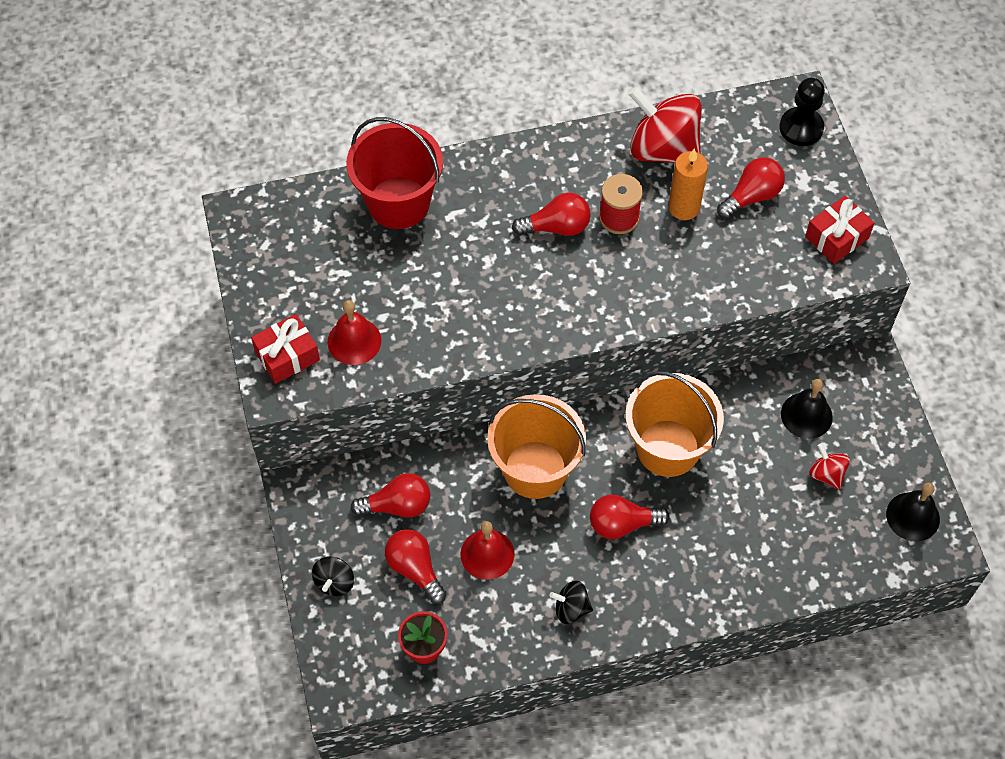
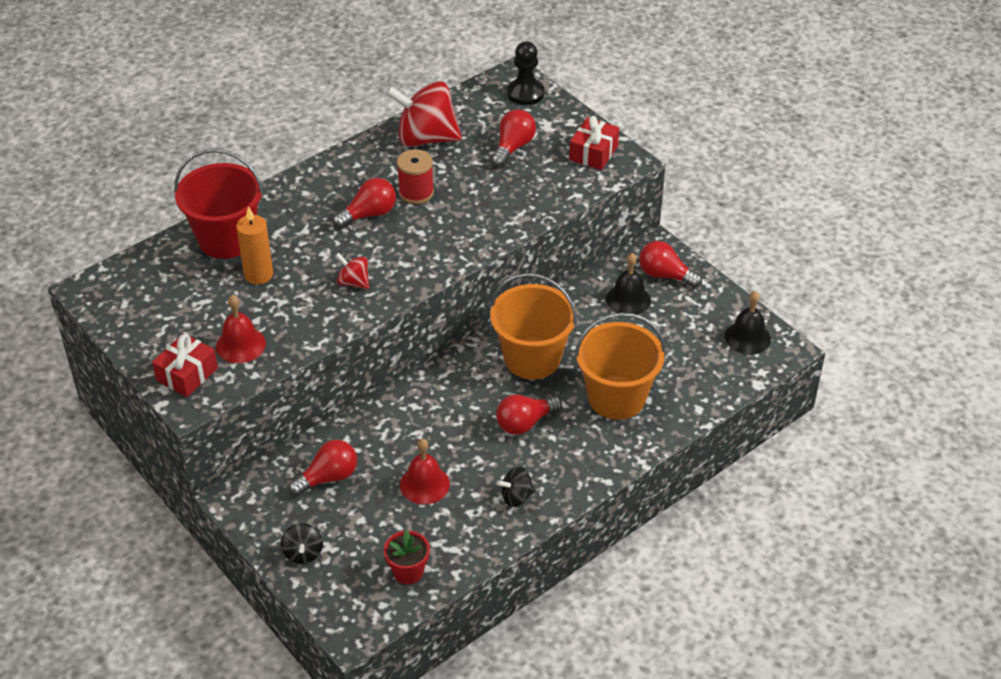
camera: 25 degrees left, 15 degrees down
(415, 569) = (368, 517): red light bulb -> red light bulb (665, 275)
(535, 469) = (432, 411): orange bucket -> orange bucket (616, 397)
(684, 207) = (464, 170): orange candle -> orange candle (258, 275)
(826, 474) = (666, 333): red spinning top -> red spinning top (353, 282)

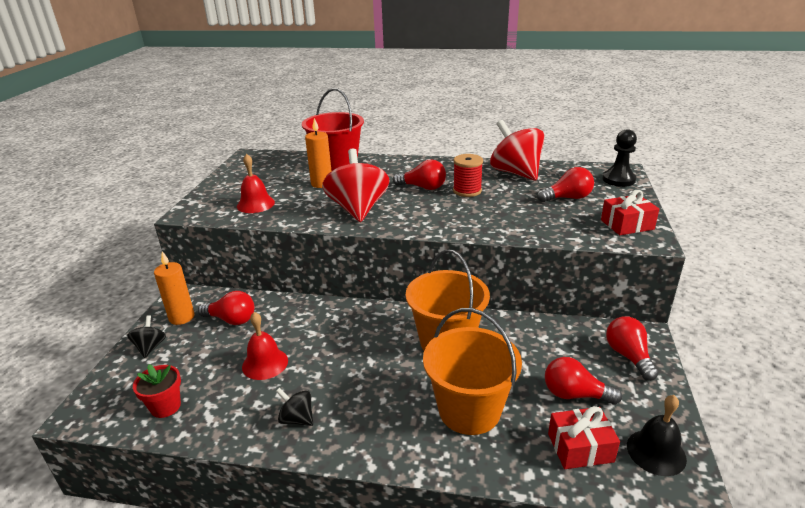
camera: 50 degrees right, 15 degrees down
(187, 374) = (211, 202): red gift -> red gift (580, 447)
(277, 512) = (181, 317): none -> orange candle
(303, 553) = (150, 347): black spinning top -> black spinning top turned 135 degrees clockwise
(353, 282) = (358, 209): red spinning top -> red spinning top, size x2.10
(525, 423) = (380, 376): red light bulb -> red light bulb (574, 394)
(628, 299) = (573, 352): black bell -> none

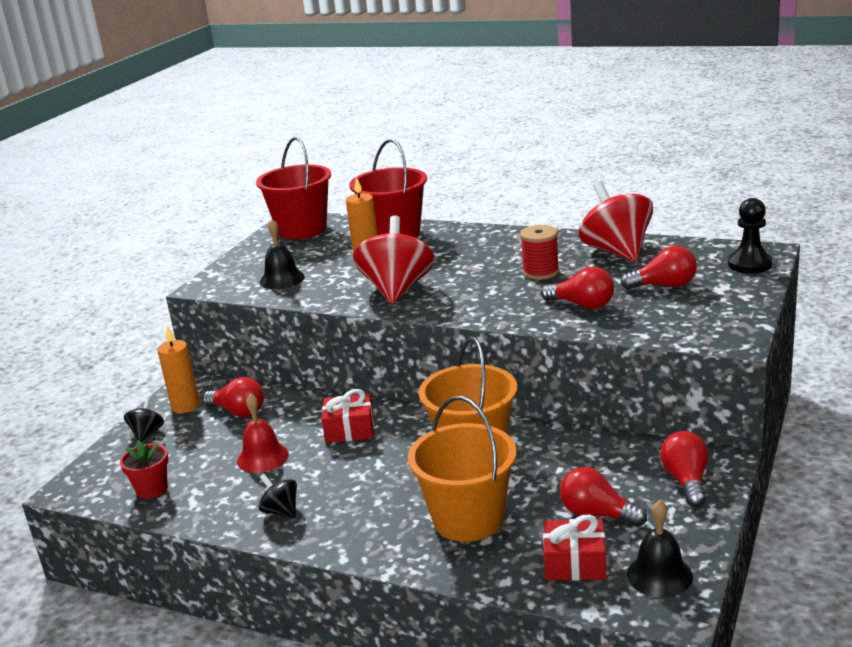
camera: 15 degrees right, 5 degrees down
(255, 204) = (282, 279): red bell -> black bell
(259, 163) = (302, 229): none -> red bucket
(423, 187) = (487, 266): red light bulb -> red light bulb (582, 305)
(627, 224) = (718, 321): red gift -> red gift (350, 430)

